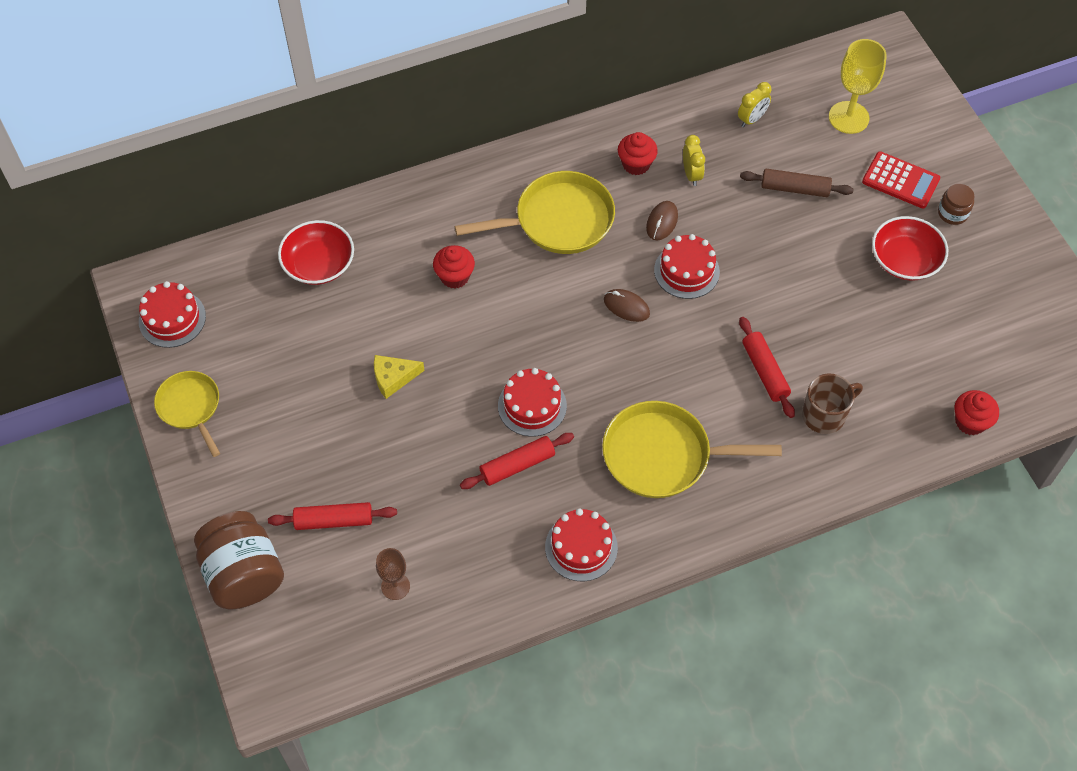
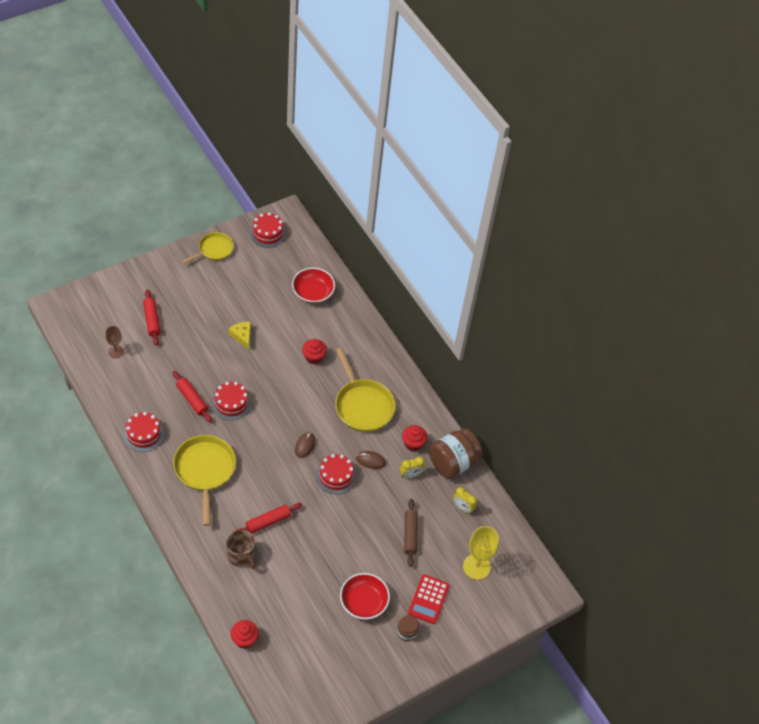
camera: 75 degrees right, 5 degrees down
(244, 574) = (119, 287): brown jar -> brown jar (453, 463)

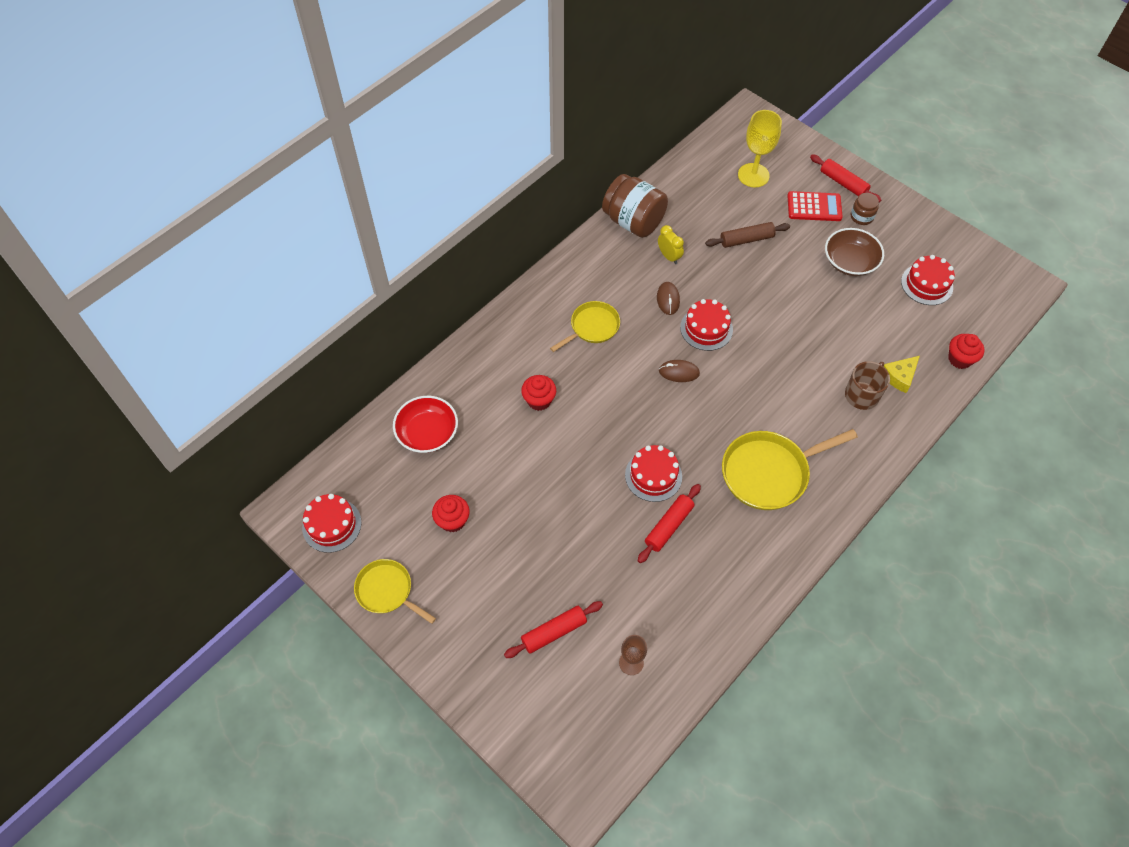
camera: 100 degrees left, 5 degrees up
(143, 434) = (751, 568): red cake -> red cake (927, 284)
(242, 336) = (536, 498): yellow cheese -> yellow cheese (899, 376)
(268, 522) = (803, 380): red rolling pin -> red rolling pin (843, 183)
(362, 405) = (592, 327): yellow pan -> yellow pan, size x0.62
(363, 602) = (850, 261): red bowl -> brown bowl
(413, 444) = (625, 264): red cupcake -> red cupcake (452, 520)
(462, 508) = (688, 201): yellow clock -> none

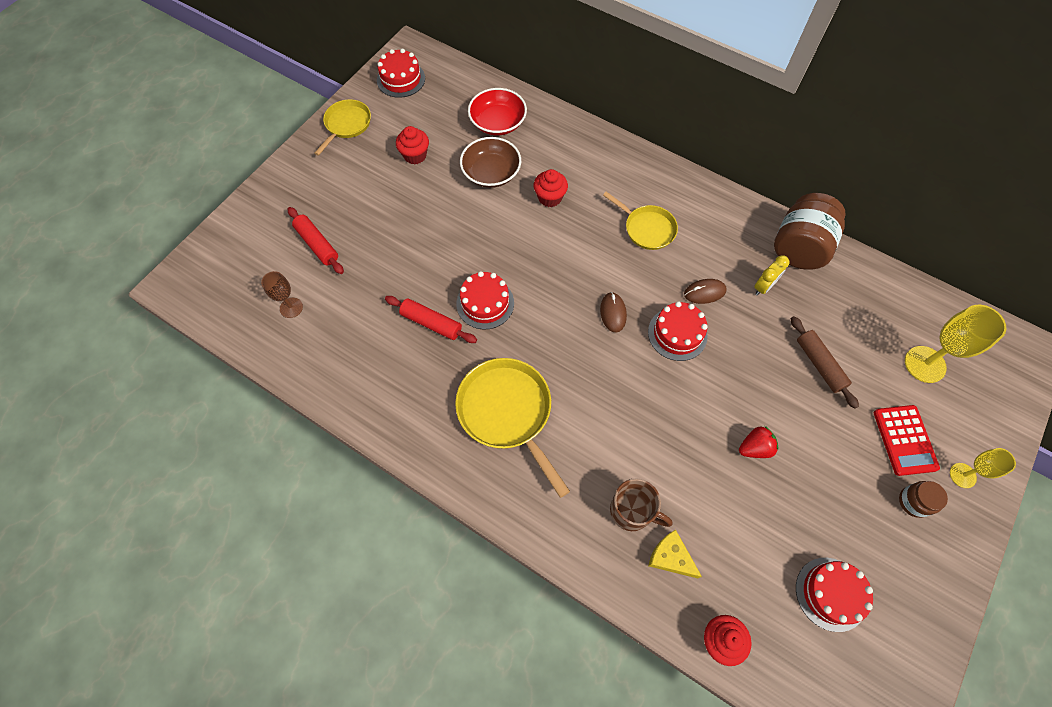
camera: 80 degrees right, 5 degrees up
(814, 300) = (754, 448): none -> red strawberry
(843, 183) = (962, 475): red rolling pin -> yellow goblet
(850, 261) = (831, 489): brown bowl -> brown bowl (491, 173)

